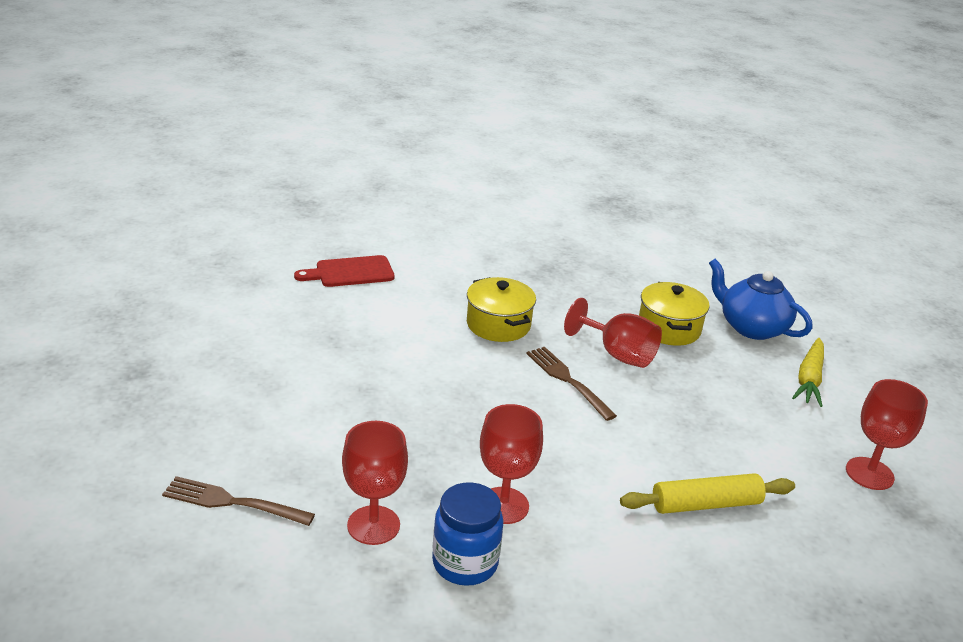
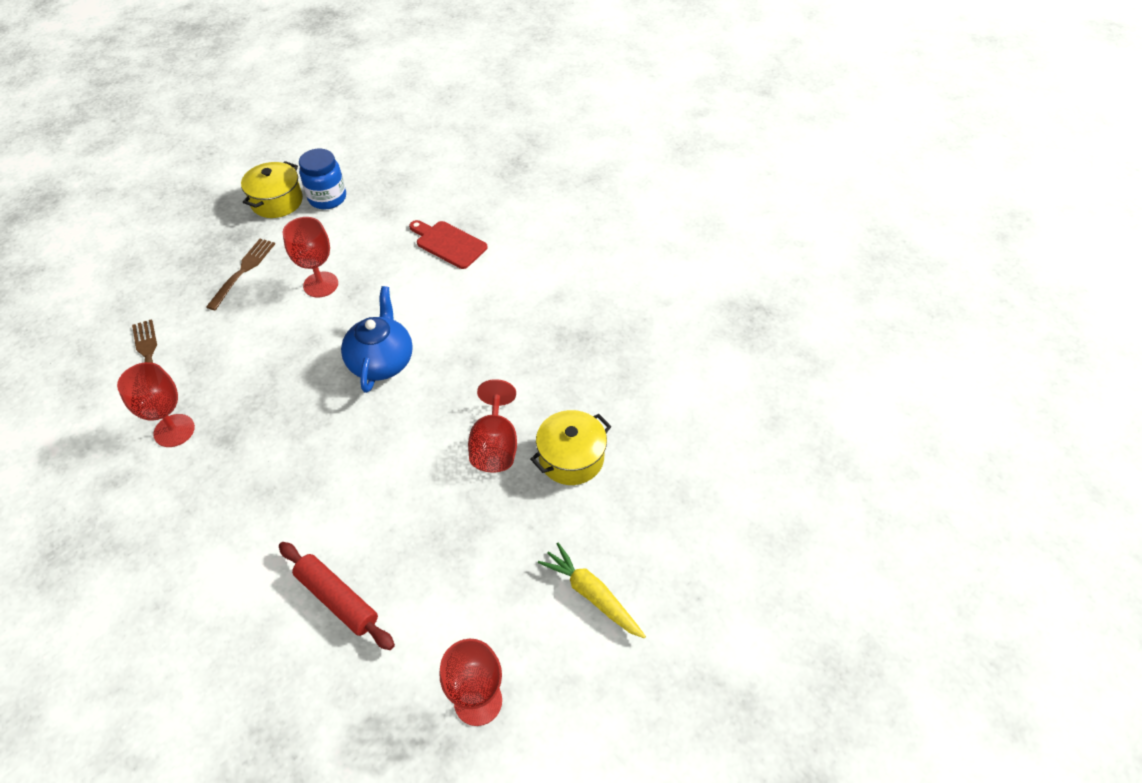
camera: 55 degrees right, 20 degrees up
(465, 563) = (169, 495): blue jar -> blue jar (327, 198)
(498, 324) = (463, 356): yellow pot -> yellow pot (277, 201)
(503, 505) = (243, 482): red goblet -> red goblet (320, 284)
(568, 381) = (426, 436): brown fork -> brown fork (243, 272)
(705, 504) = (337, 599): yellow rolling pin -> red rolling pin
(751, 327) = (638, 514): blue teapot -> blue teapot (381, 361)
(809, 379) = (591, 595): yellow carrot -> yellow carrot turned 60 degrees clockwise

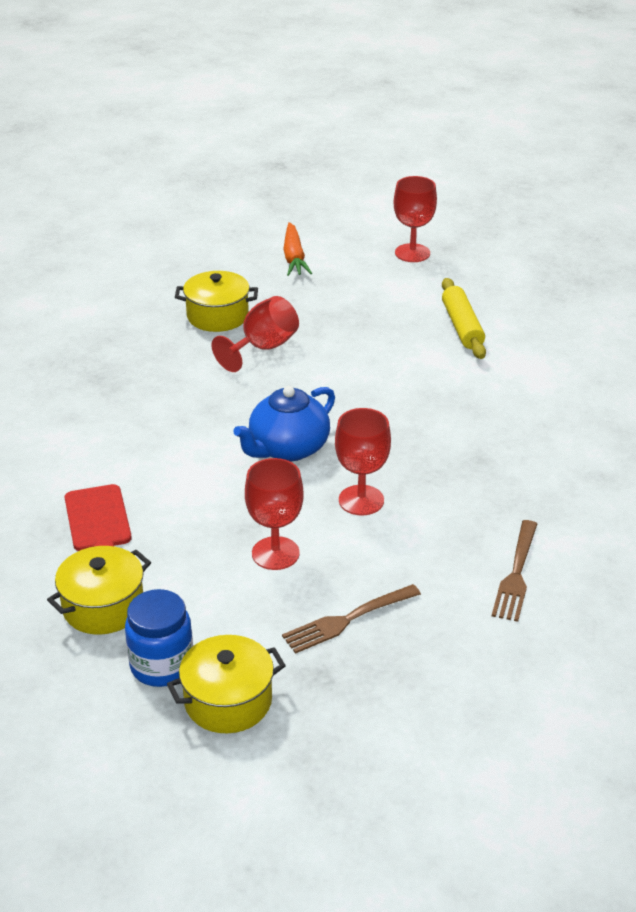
camera: 140 degrees left, 15 degrees down
(174, 430) = (525, 489): red goblet -> red goblet (361, 500)
(337, 599) = (462, 326): red rolling pin -> yellow rolling pin
(390, 206) = (103, 607): none -> yellow pot
(591, 595) = (294, 257): yellow carrot -> orange carrot

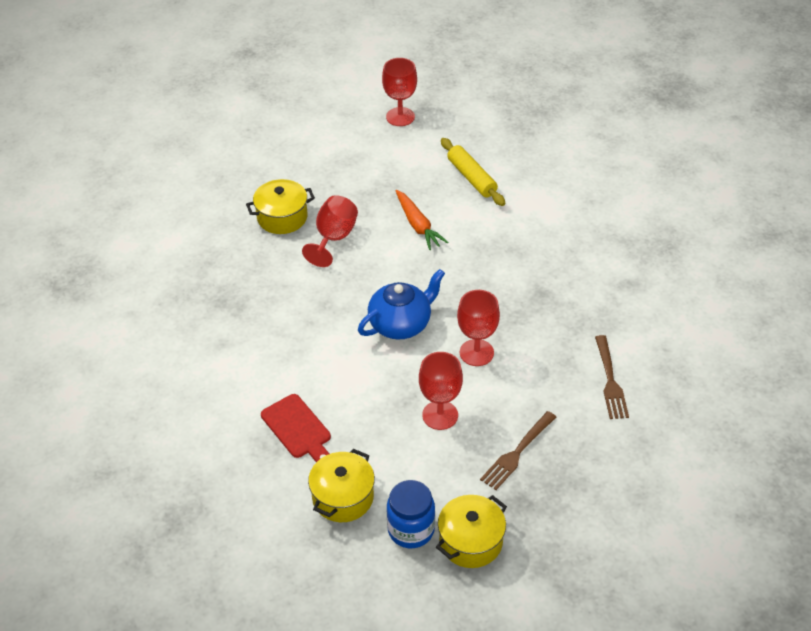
camera: 20 degrees left, 10 degrees up
(287, 448) = (401, 324): blue teapot -> blue teapot turned 150 degrees counterclockwise
(294, 257) = (311, 144): orange carrot -> orange carrot (418, 225)

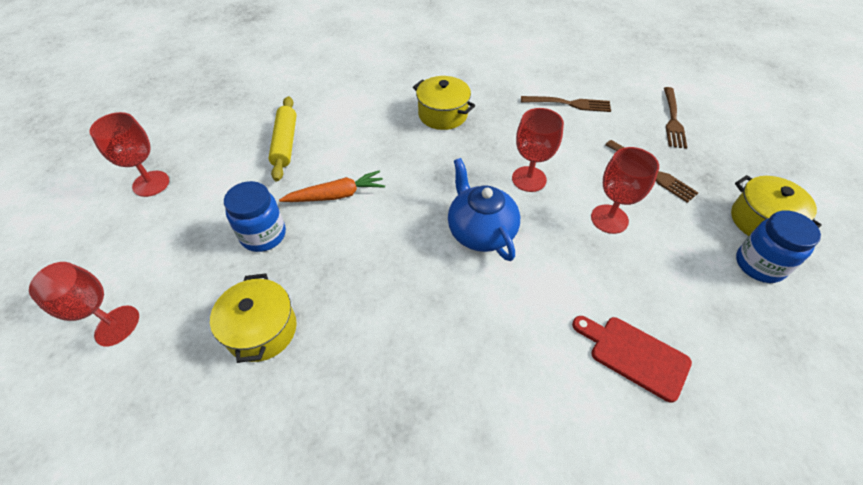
camera: 80 degrees left, 5 degrees up
(298, 429) = (634, 355): red cutting board -> red cutting board turned 120 degrees counterclockwise
(333, 238) = (325, 276): red goblet -> red goblet (91, 310)
(343, 497) = (729, 320): yellow pot -> yellow pot (443, 114)
(364, 194) = (263, 235): none -> blue jar
(471, 178) = (285, 143): yellow rolling pin -> yellow rolling pin turned 75 degrees counterclockwise
(617, 478) = (672, 119): none -> brown fork

